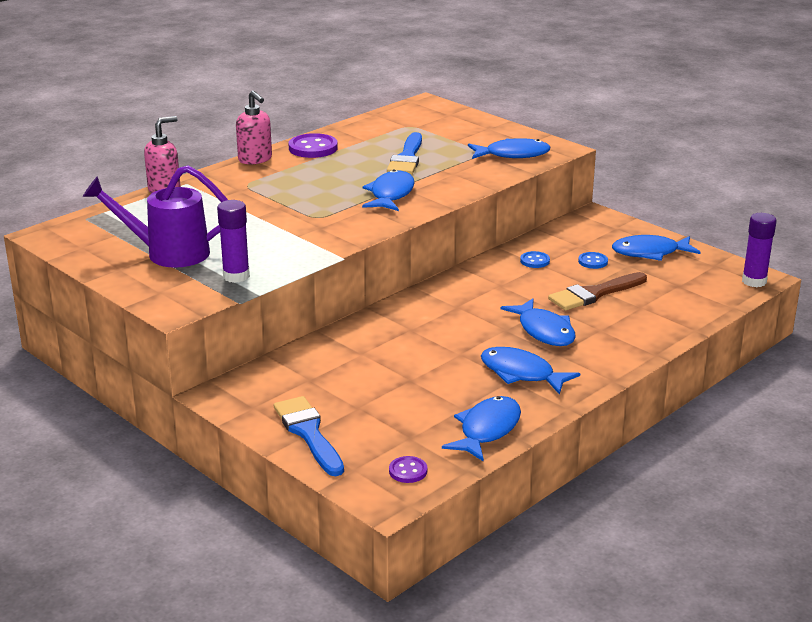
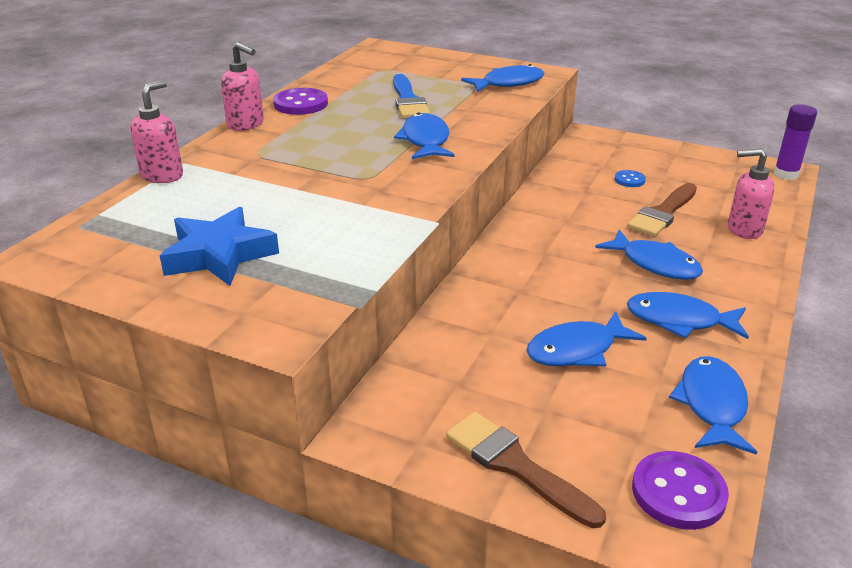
camera: 20 degrees left, 5 degrees up
(168, 253) = (219, 255): purple watering can -> blue star
(236, 276) = (328, 270): purple glue stick -> none
(308, 433) = (515, 466): blue brush -> brown brush
(408, 471) = (678, 492): purple button -> purple button, size x1.79
(535, 261) = (576, 189): blue button -> none
(650, 253) = (670, 162): blue fish -> blue fish (577, 350)
(655, 319) = (743, 230): none -> pink soap dispenser

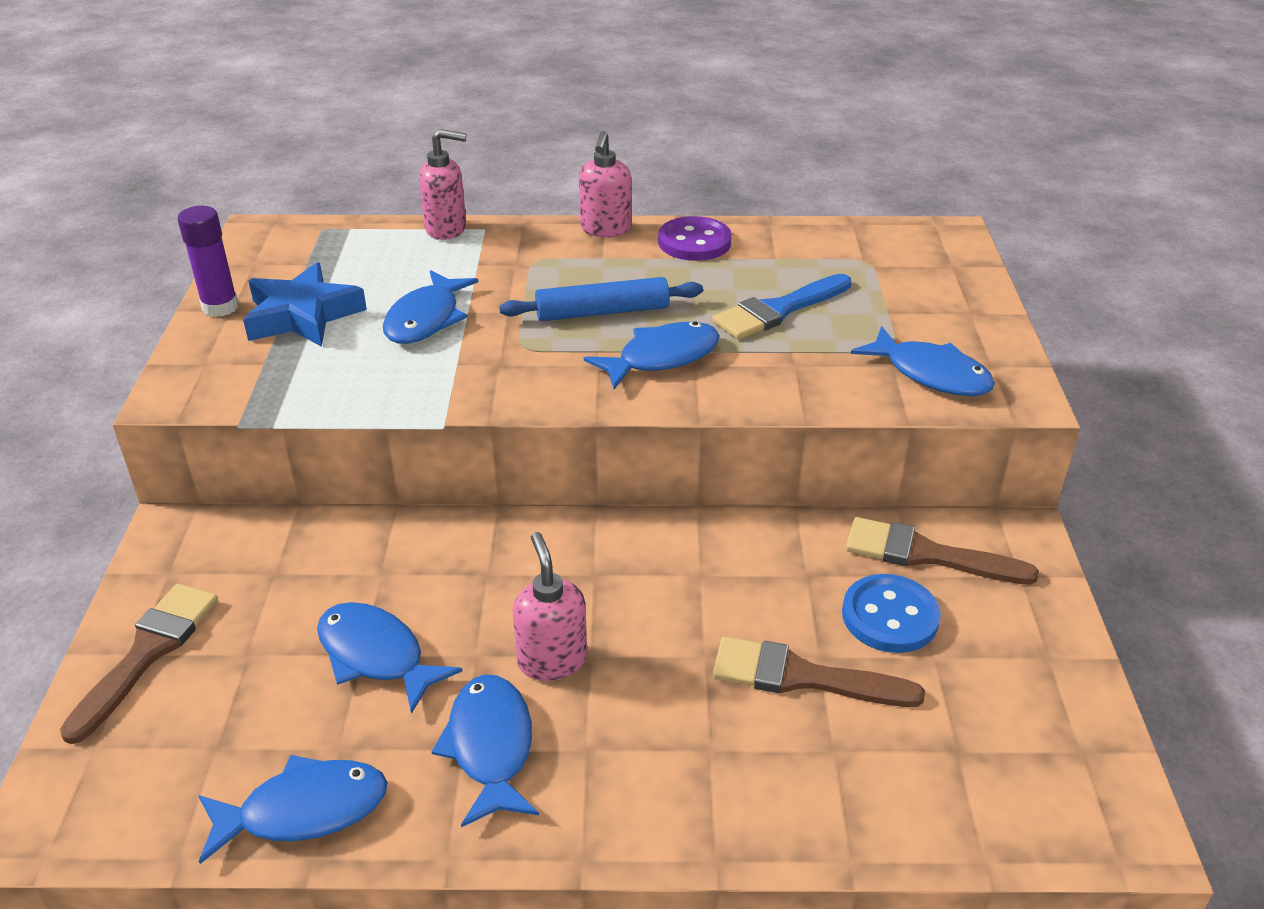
camera: 65 degrees right, 5 degrees up
(352, 146) = (602, 312): none -> blue rolling pin
(589, 159) = (926, 554): none -> brown brush
(629, 180) = (890, 616): blue button -> blue button, size x1.79
(655, 264) = (632, 694): blue fish -> blue fish (426, 319)
(678, 492) = (129, 800): purple button -> none
(743, 230) = (819, 791): pink soap dispenser -> pink soap dispenser (552, 660)
(786, 174) = (1106, 834): purple glue stick -> purple glue stick (220, 307)

